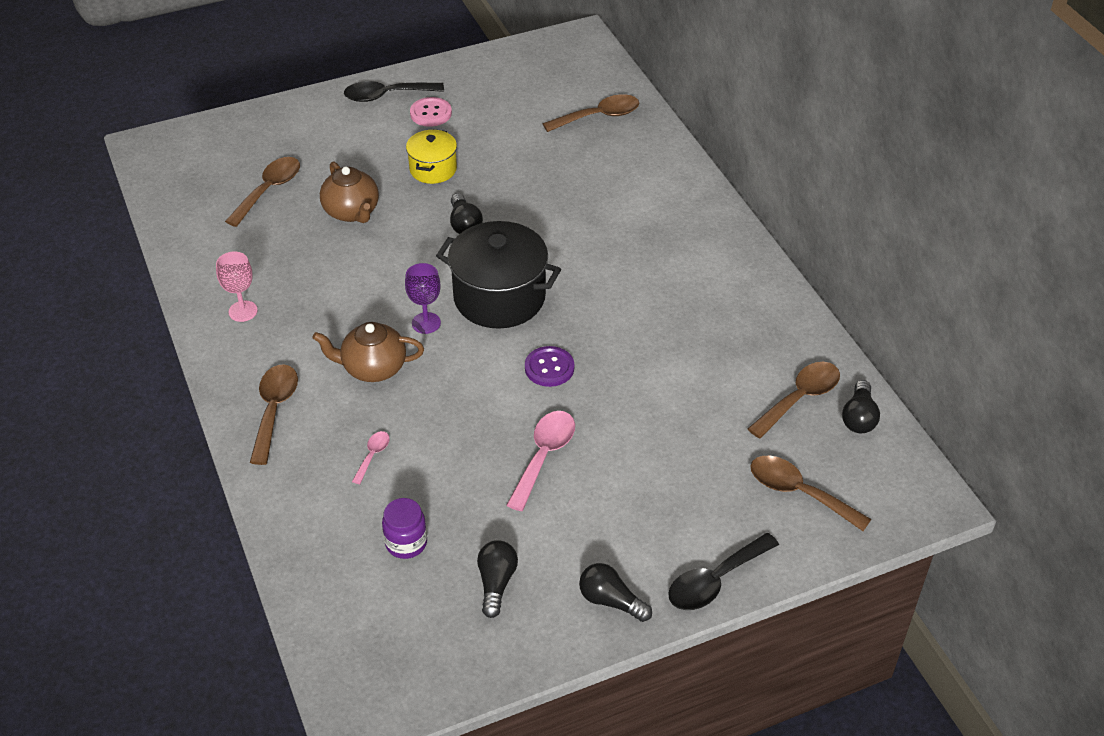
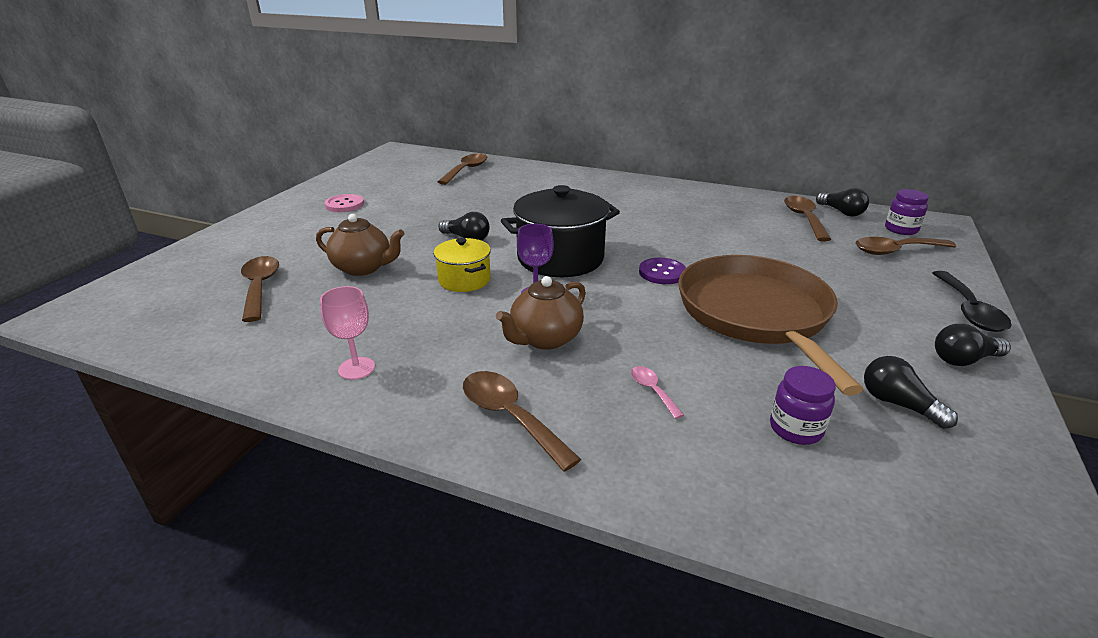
camera: 45 degrees left, 15 degrees down
(386, 95) = (292, 209): black spoon -> none
(433, 169) = (393, 225): yellow pot -> yellow pot (464, 280)
(544, 456) = (756, 314): pink spoon -> brown pan
(867, 478) = (901, 229): none -> purple jar

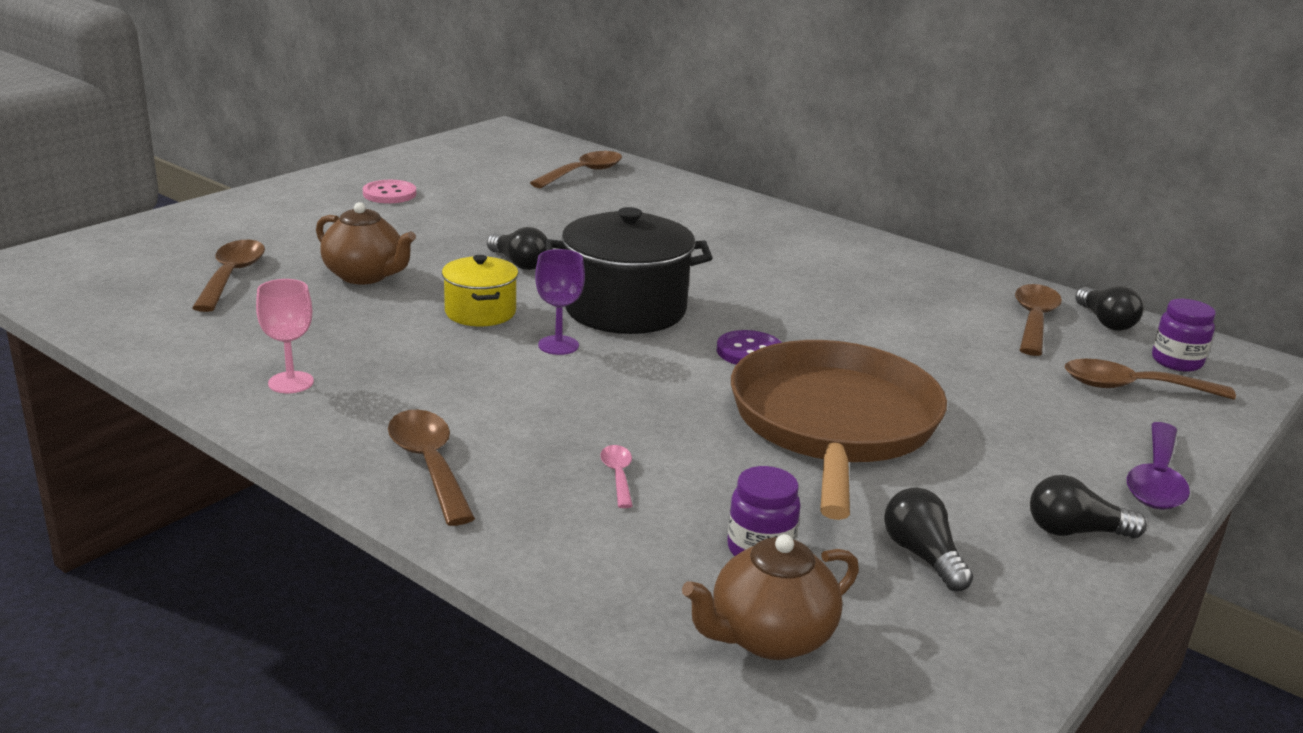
camera: 15 degrees right, 5 degrees down
(545, 339) = (531, 396): brown teapot -> brown teapot (769, 637)
(969, 310) = (1156, 480): black spoon -> purple spoon

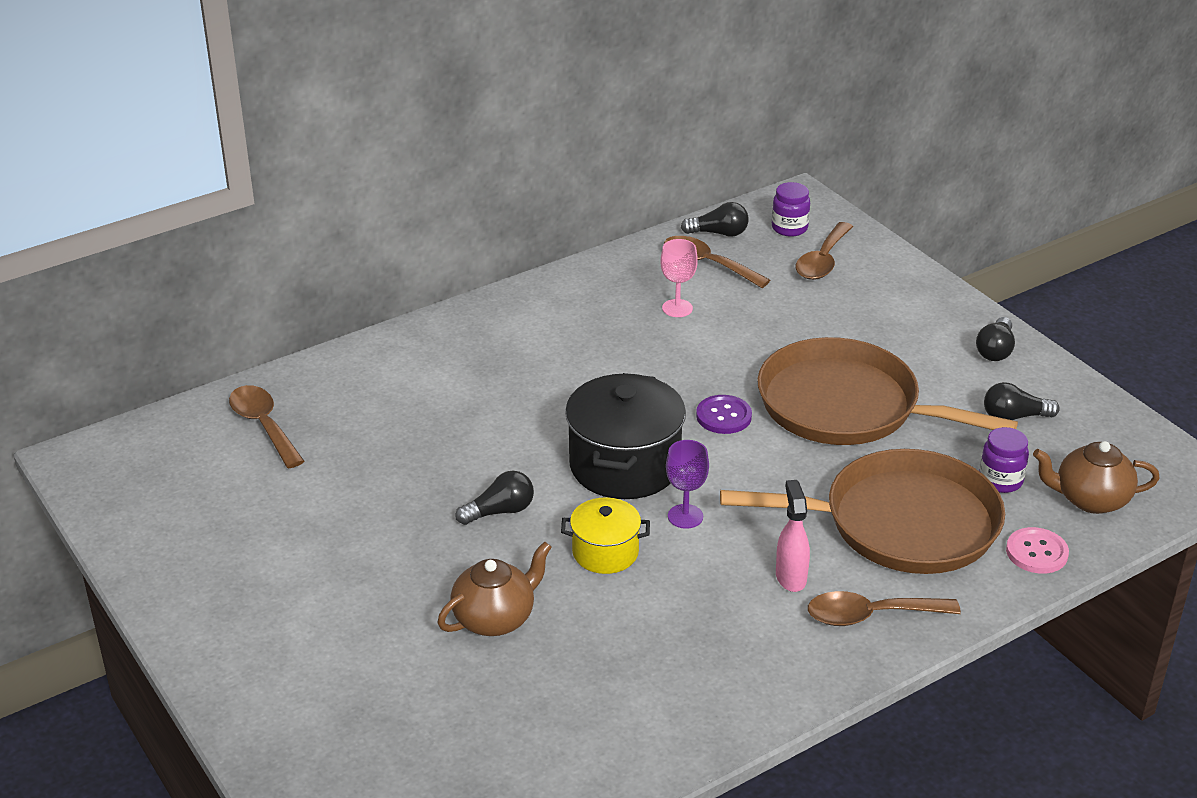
camera: 70 degrees left, 10 degrees up
(232, 276) = (462, 716): brown spoon -> none
(291, 382) = (717, 684): pink goblet -> pink goblet (677, 308)
(389, 194) = (263, 579): pink button -> pink button (1036, 552)
(481, 410) = (790, 577): none -> pink spray bottle
(618, 475) = (901, 523): pink spoon -> brown pan
(769, 637) = (1090, 499): brown teapot -> brown teapot turned 105 degrees clockwise
(1156, 480) = (942, 298): purple spoon -> none

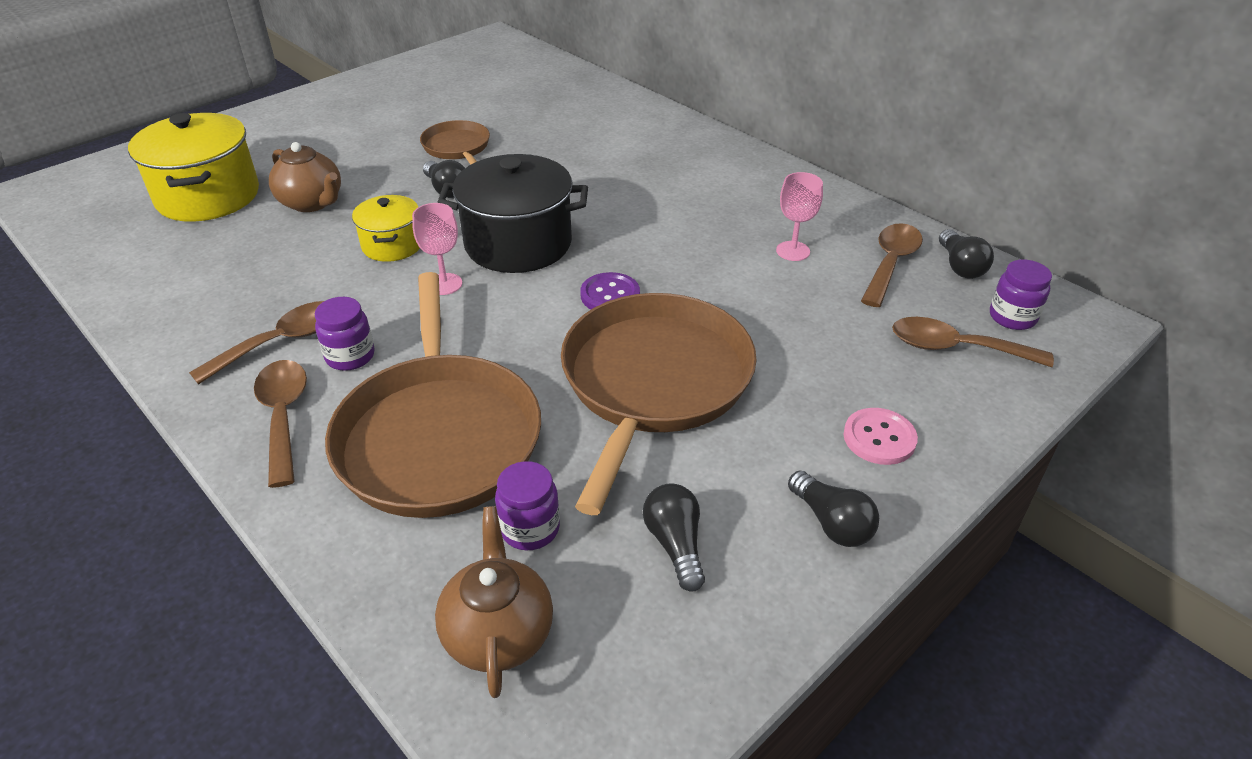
camera: 80 degrees right, 5 degrees up
(263, 425) = (542, 86): brown spoon -> brown spoon (282, 342)
(402, 501) = (457, 148): none -> brown pan
(449, 714) = (208, 196): none -> yellow pot
(685, 516) = (444, 284): purple goblet -> pink goblet
(790, 577) = (350, 356): pink spray bottle -> purple jar
(995, 350) = (831, 523): black light bulb -> black light bulb turned 135 degrees counterclockwise
(1036, 552) = (382, 566): pink button -> pink button (879, 438)

